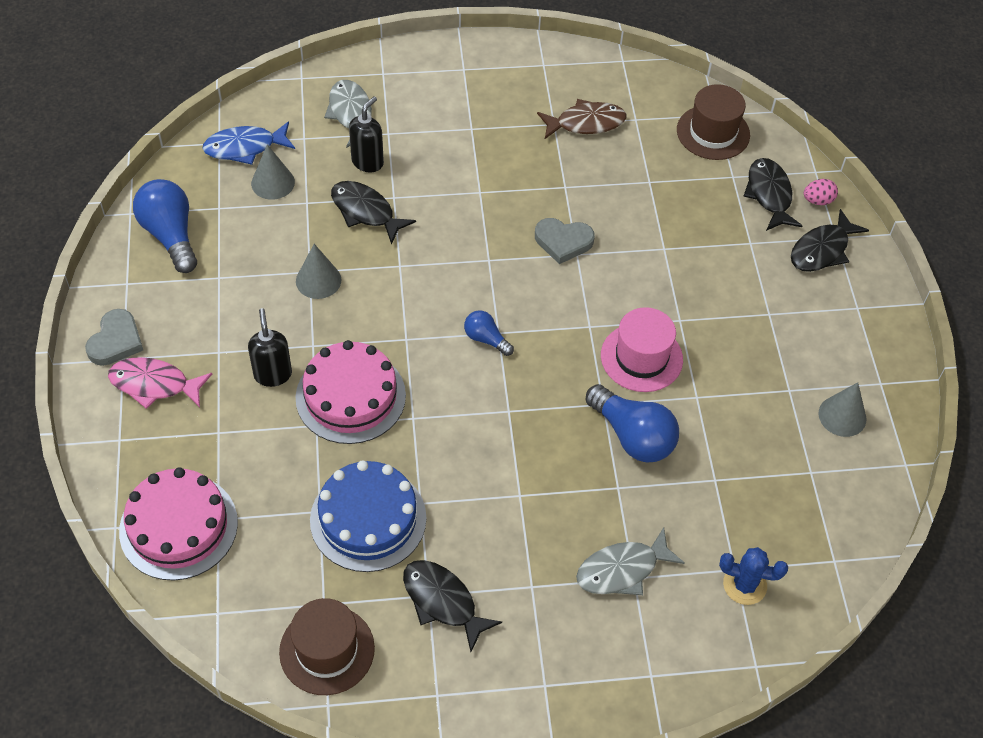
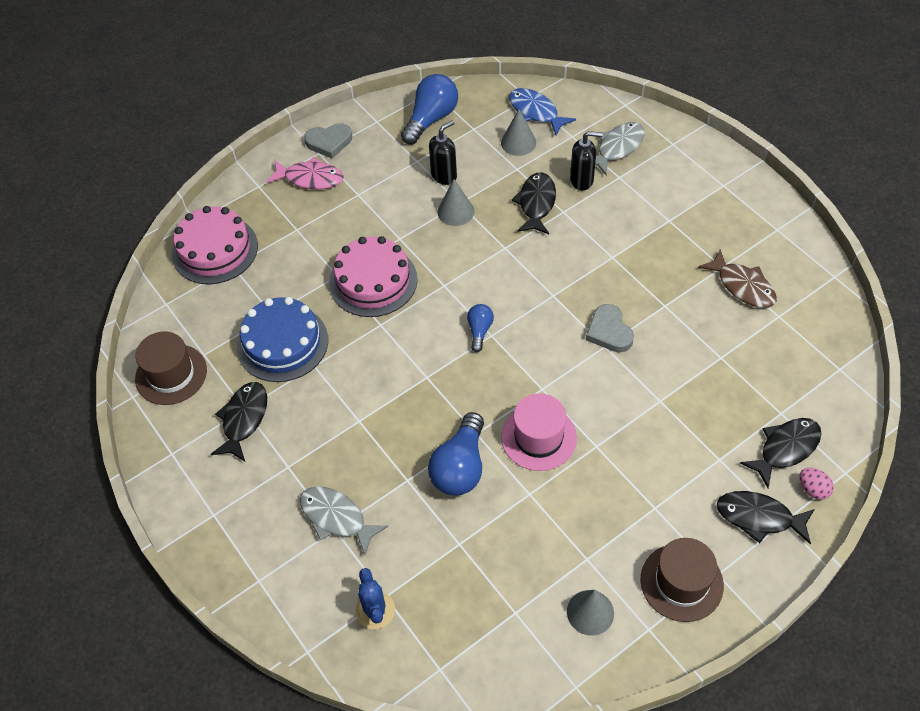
camera: 65 degrees right, 0 degrees up
(154, 384) = (310, 178): pink fish -> pink fish turned 120 degrees clockwise
(273, 374) = (360, 231): black soap dispenser -> black soap dispenser (444, 175)
(713, 132) = (816, 376): brown hat -> brown hat (681, 582)

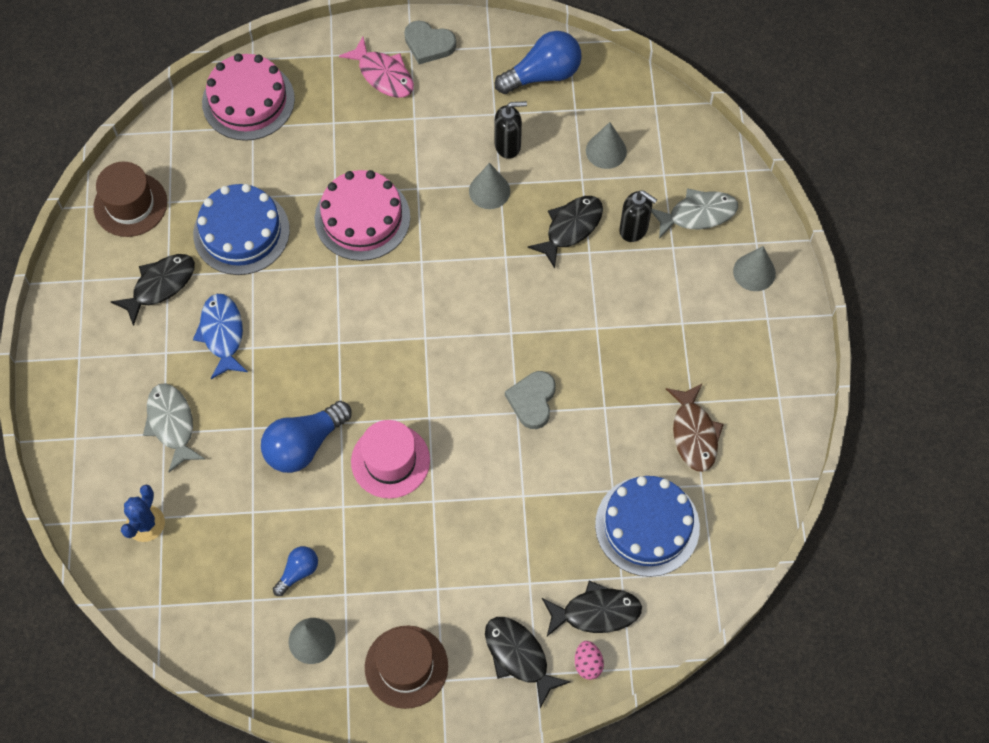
camera: 30 degrees right, 10 degrees up
(479, 331) = (418, 327): blue light bulb -> blue light bulb (298, 572)
(536, 112) = (650, 126): blue fish -> blue fish (222, 334)
(688, 162) = (754, 272): none -> grey cone
(766, 366) = (647, 526): none -> blue cake

